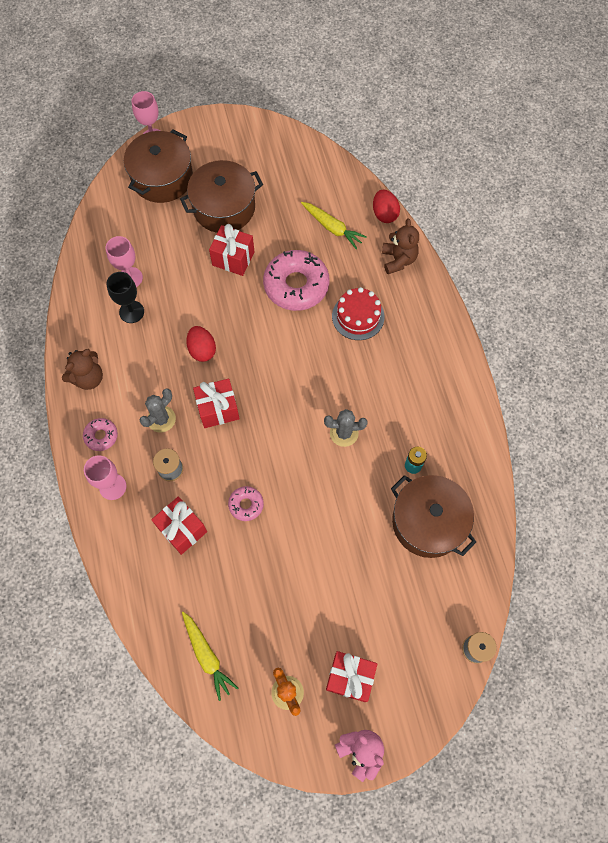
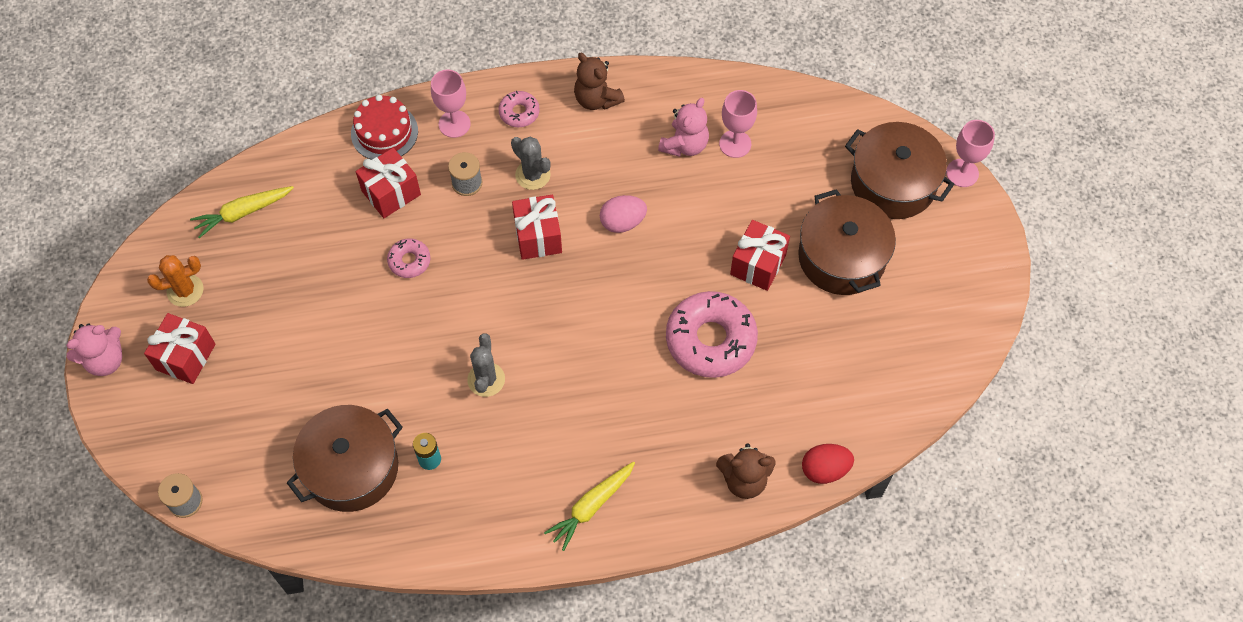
camera: 95 degrees right, 5 degrees down
(131, 312) = (684, 145): black goblet -> pink teddy bear
(202, 350) = (622, 222): red egg -> pink egg
(332, 228) = (803, 395): yellow carrot -> yellow carrot (591, 506)
(358, 316) = (655, 414): red cake -> red cake (384, 132)

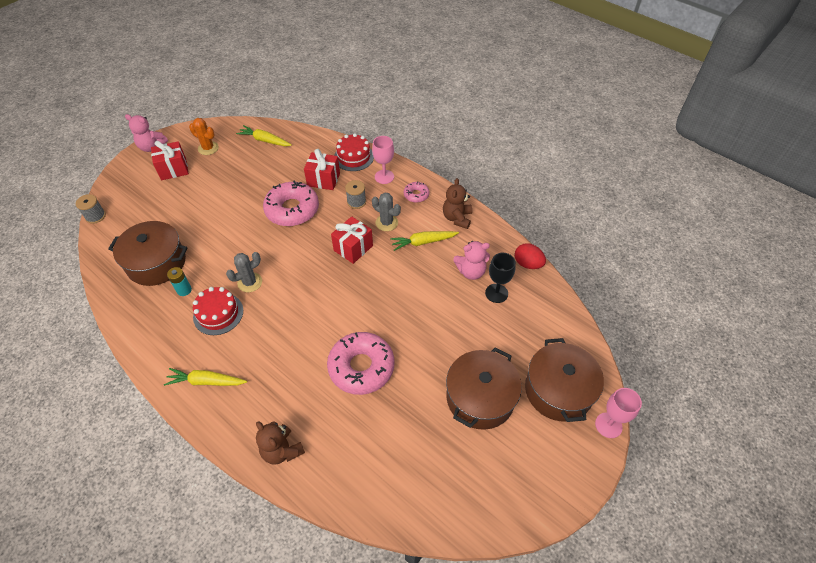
camera: 50 degrees right, 10 degrees down
(409, 261) = (292, 210): pink donut -> pink donut, size x2.07
(503, 441) = (218, 314): none -> red cake
(532, 175) = (386, 223): grey cactus -> grey cactus turned 60 degrees counterclockwise
(599, 159) = (423, 242): none -> yellow carrot
(622, 222) = (396, 277): pink egg -> none
(735, 144) = (496, 293): pink goblet -> black goblet
(758, 264) = (432, 357): red gift -> none
(824, 469) = (324, 494): red egg -> red egg (527, 264)

